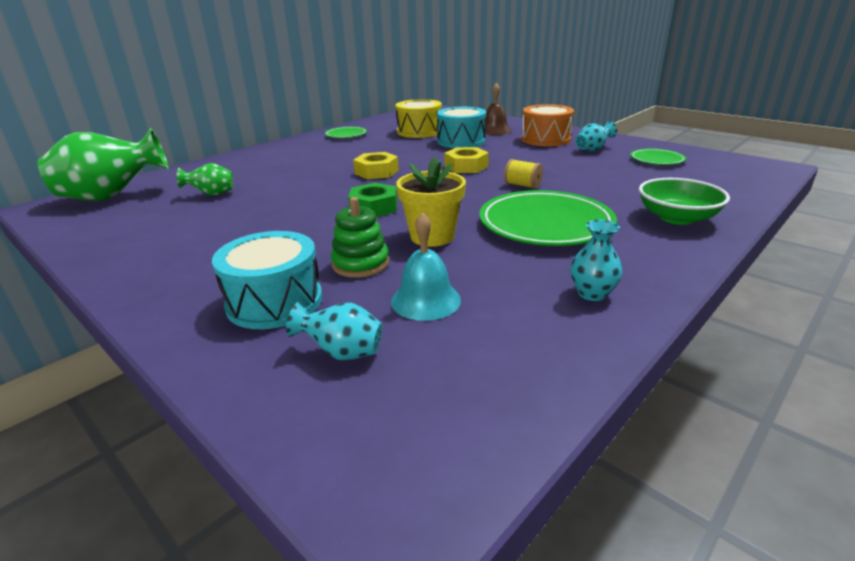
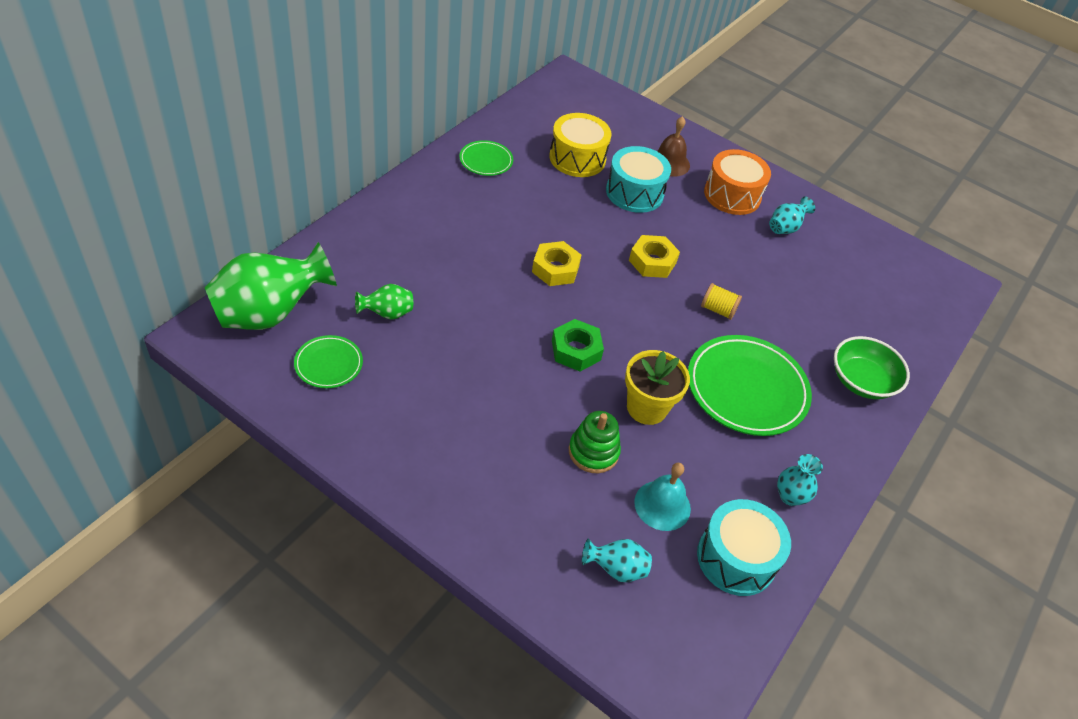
camera: 15 degrees left, 20 degrees up
(274, 301) = (538, 507): turquoise drum -> turquoise drum (736, 558)
(656, 160) = (851, 259): green plate -> green plate (328, 364)

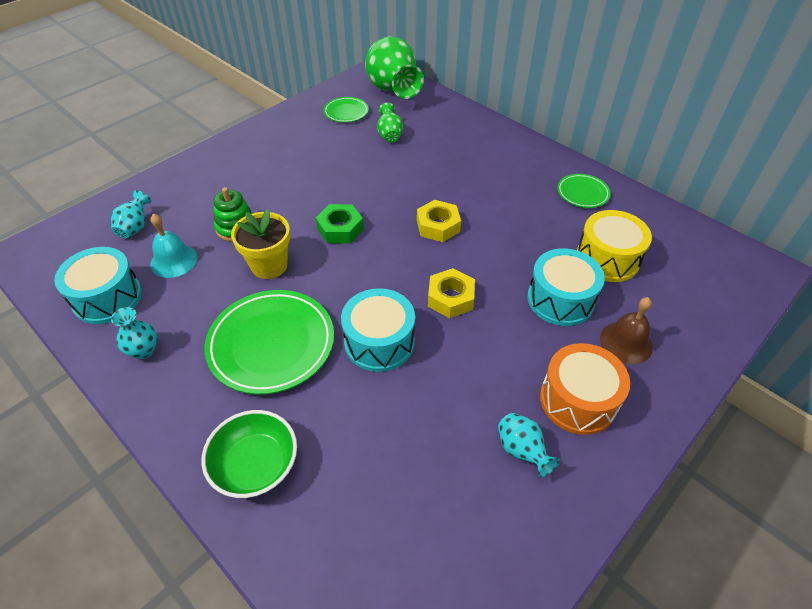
camera: 105 degrees right, 0 degrees up
(717, 310) = (379, 342): yellow spool -> turquoise drum

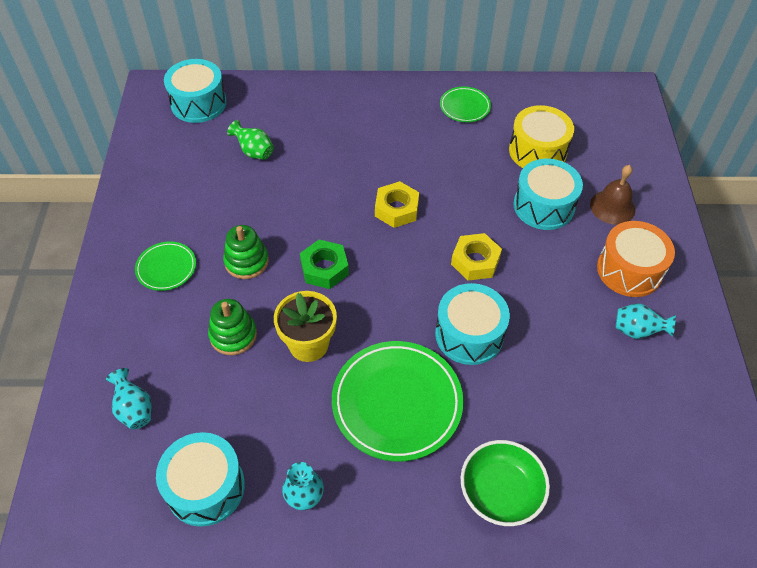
camera: 45 degrees left, 5 degrees up
(174, 260) = (218, 407): turquoise bell -> none
(300, 193) = (246, 261): none -> green stacking toy
(346, 112) = (182, 154): green plate -> green plate (166, 268)
(393, 90) = (198, 103): green vase -> turquoise drum

